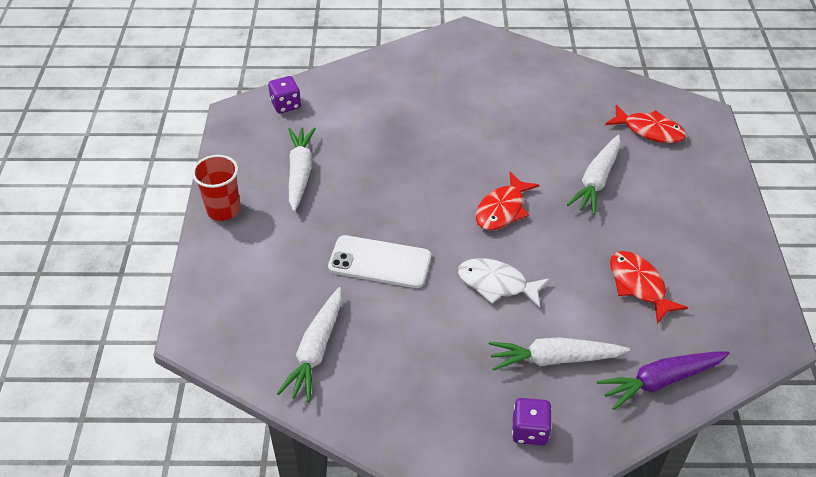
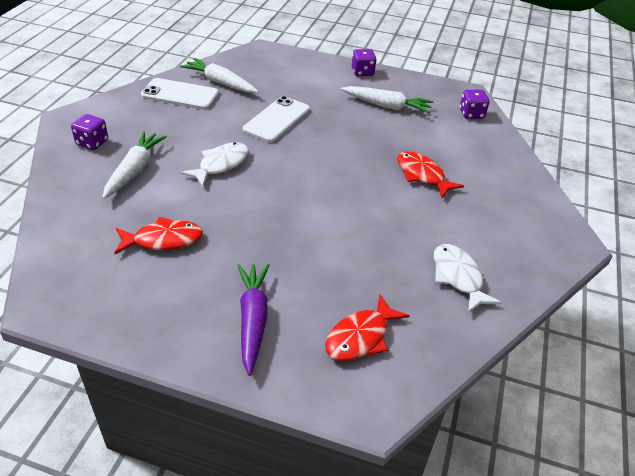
camera: 105 degrees right, 5 degrees down
(223, 209) = (362, 72): red cup -> purple dice
(368, 384) = (180, 94): none -> white phone
(502, 209) = (297, 190): red fish -> red fish (422, 175)
(549, 89) = (458, 277): none -> white fish
(596, 181) = (302, 261): white carrot -> none
(660, 381) = (70, 215): purple carrot -> purple carrot (253, 320)

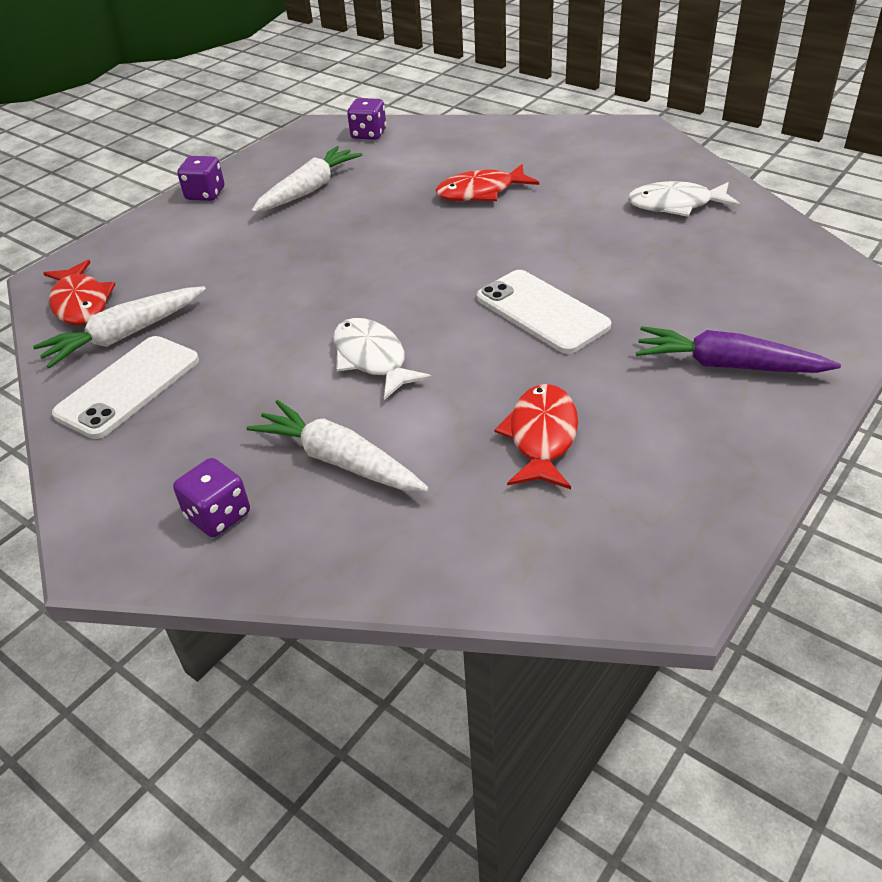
camera: 65 degrees left, 0 degrees up
(277, 120) = (281, 289): white phone -> white phone (542, 312)
(361, 337) = (764, 286): red fish -> red fish (81, 303)

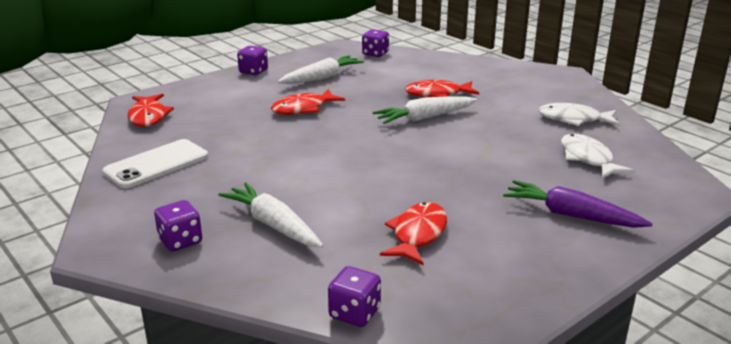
camera: 10 degrees right, 15 degrees down
(125, 335) = (167, 137): white carrot -> white carrot (424, 118)
(303, 249) = (303, 108): none -> red fish
(372, 359) = (321, 174): white fish -> white fish (588, 158)
(506, 585) = (354, 313): none -> purple dice
(542, 312) = (450, 165): white phone -> none

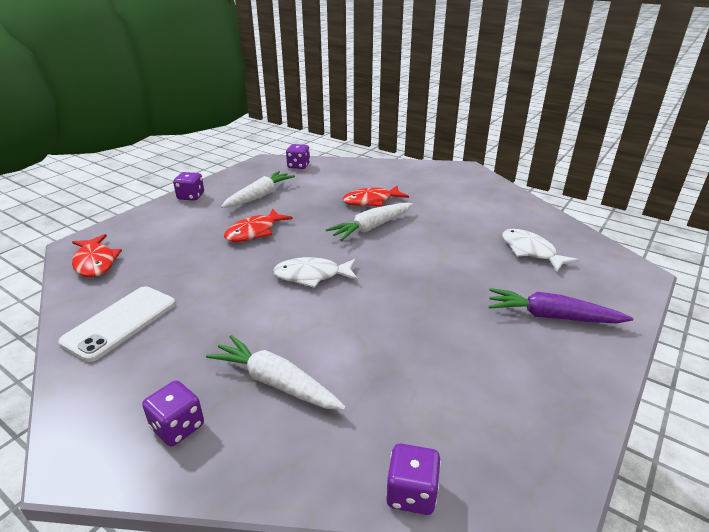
camera: 15 degrees left, 5 degrees up
(417, 234) = (427, 366): red fish -> none
(573, 119) = (497, 212): white fish -> white fish (312, 276)

